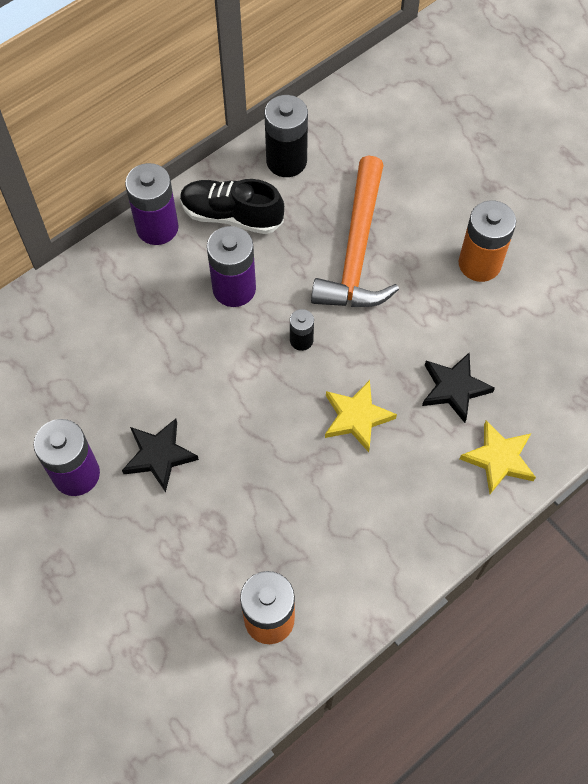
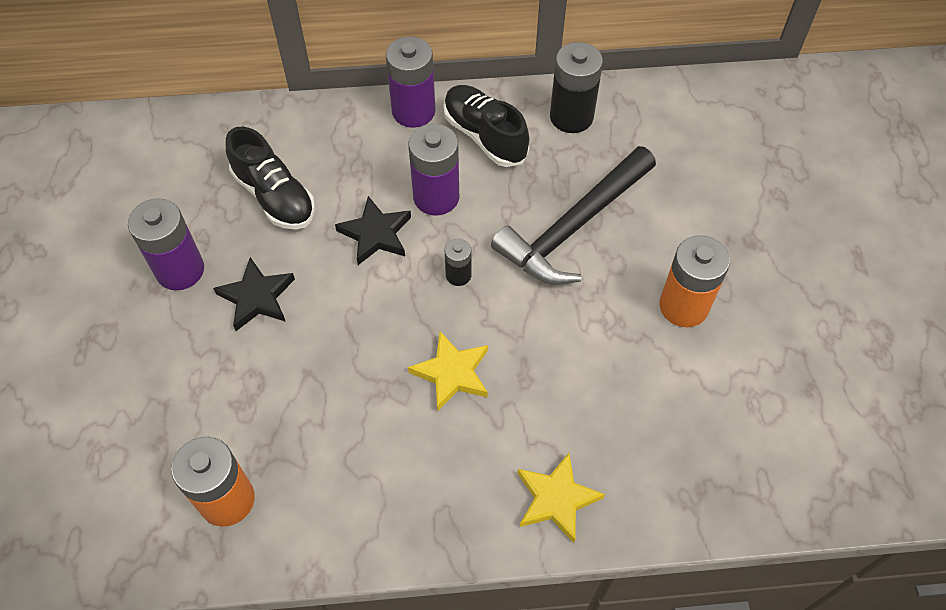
camera: 35 degrees right, 5 degrees down
(102, 366) = (274, 196): none -> black shoe
(356, 250) = (573, 227): orange hammer -> black hammer
(454, 388) = (566, 405): black star -> black star (376, 234)

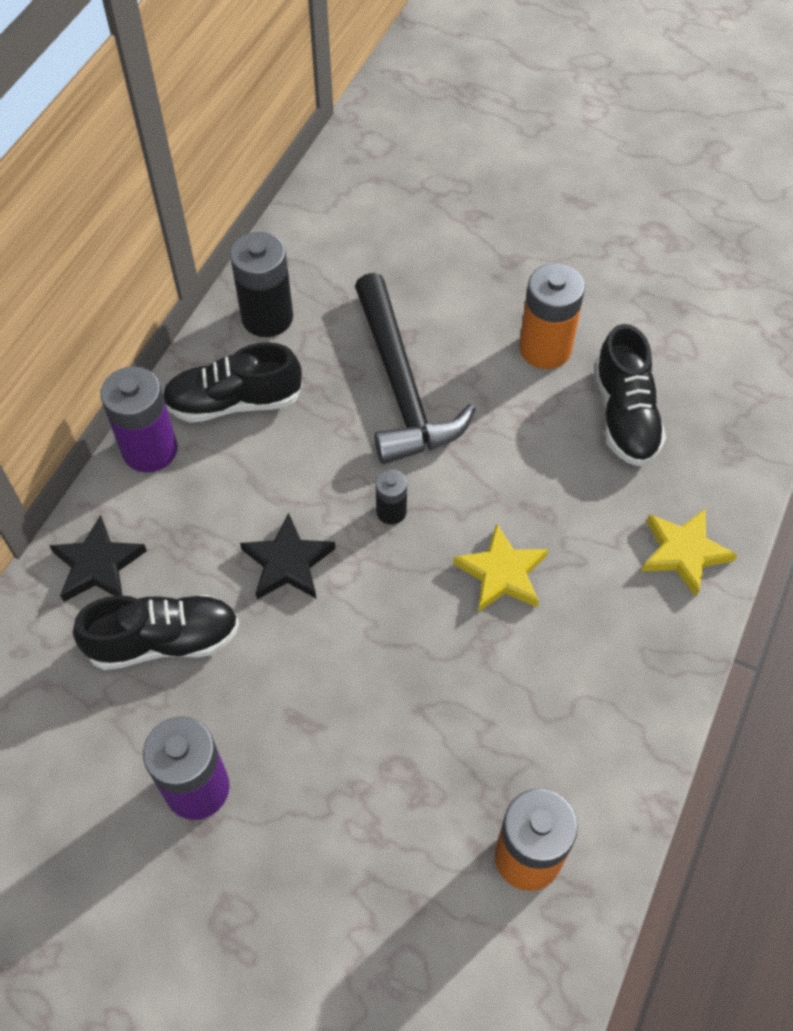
camera: 60 degrees left, 0 degrees up
(257, 297) = (291, 719): black star -> black star (98, 565)
(436, 197) = (280, 484): purple battery -> none
(661, 395) = (625, 415): none -> black shoe

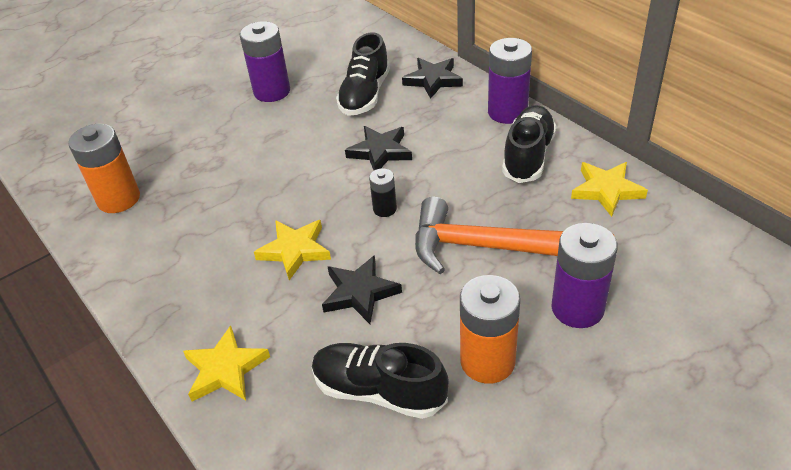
camera: 120 degrees right, 15 degrees down
(267, 317) = (606, 190): black battery -> yellow star
(400, 386) = (496, 247): black hammer -> orange hammer
(447, 302) = (577, 308): none -> purple battery
(525, 480) = (360, 292): none -> black star

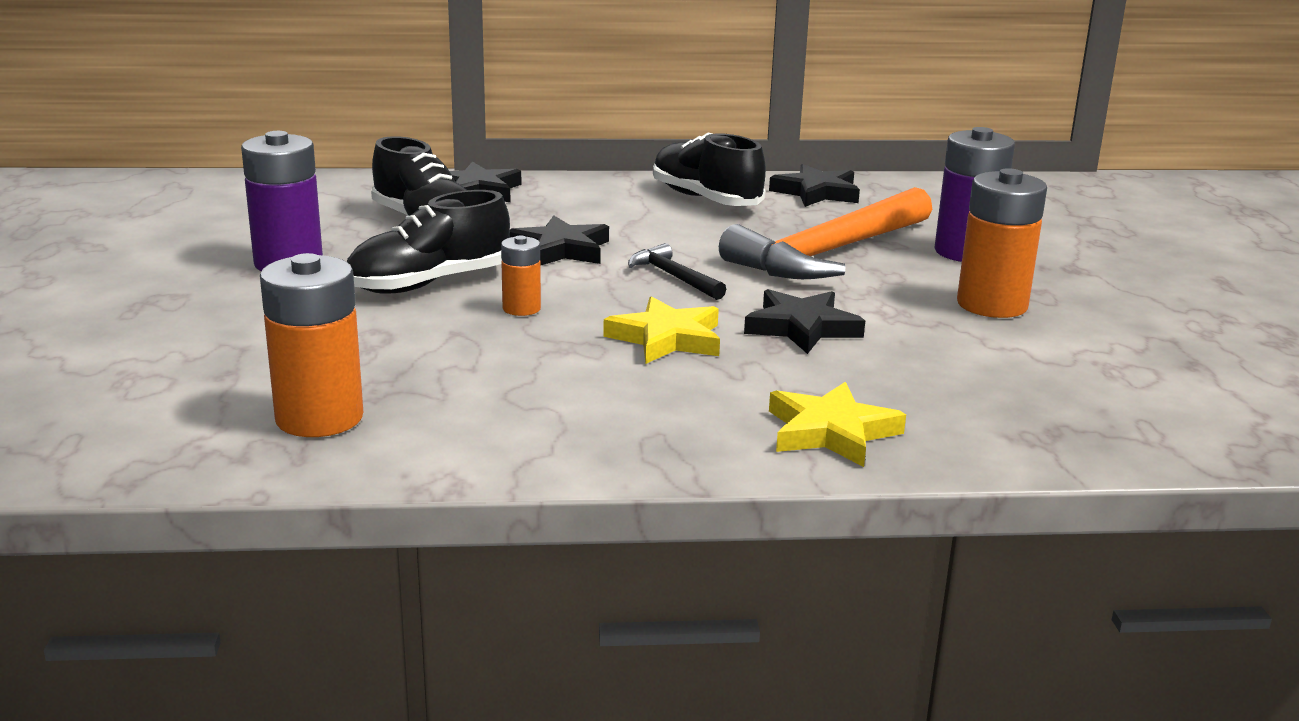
camera: 60 degrees left, 20 degrees down
(286, 184) = (521, 308): none -> orange battery
(379, 391) = (975, 361): black shoe -> black shoe (429, 283)
(384, 209) = (674, 277): black battery -> black hammer
(507, 112) = (613, 184): purple battery -> none
(606, 190) = (817, 192): yellow star -> black star

